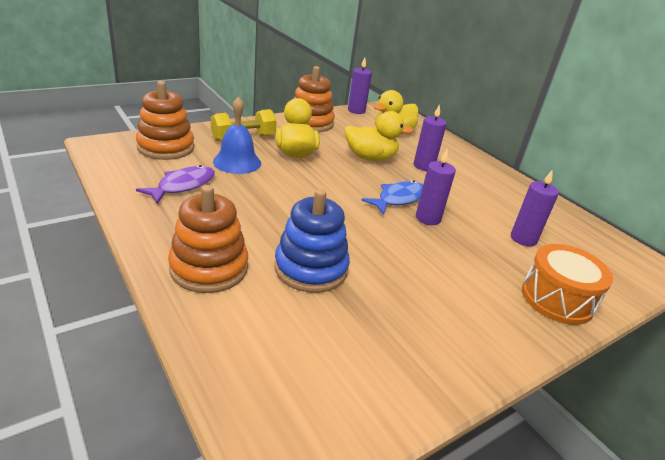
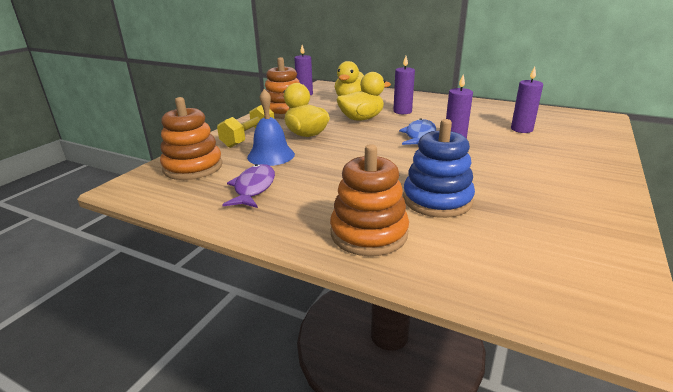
camera: 25 degrees left, 5 degrees down
(557, 299) = (588, 153): orange drum -> none

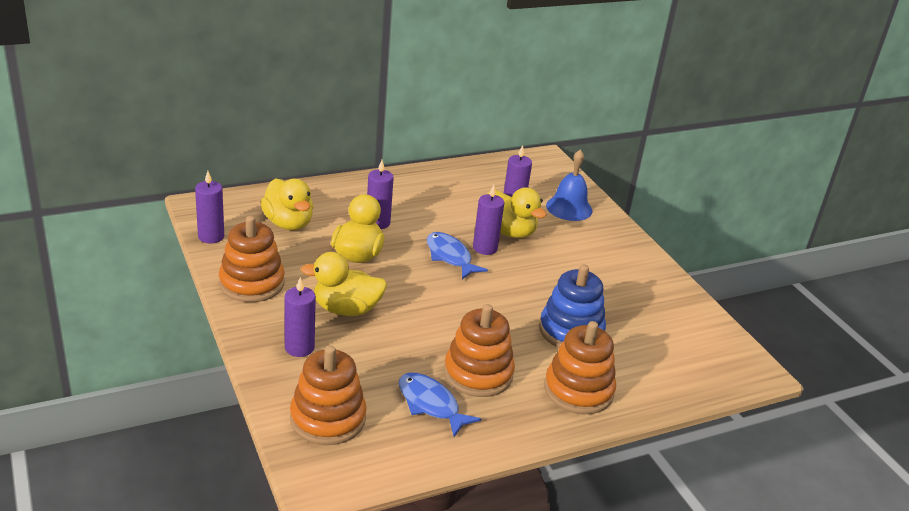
camera: 55 degrees left, 5 degrees up
(249, 138) = (299, 348): yellow dumbbell -> purple candle
(253, 188) = (431, 404): purple fish -> blue fish
(271, 155) = (370, 358): blue bell -> blue bell (569, 208)
(315, 189) = (478, 374): none -> orange stacking toy
(492, 139) = (509, 231): none -> yellow duck

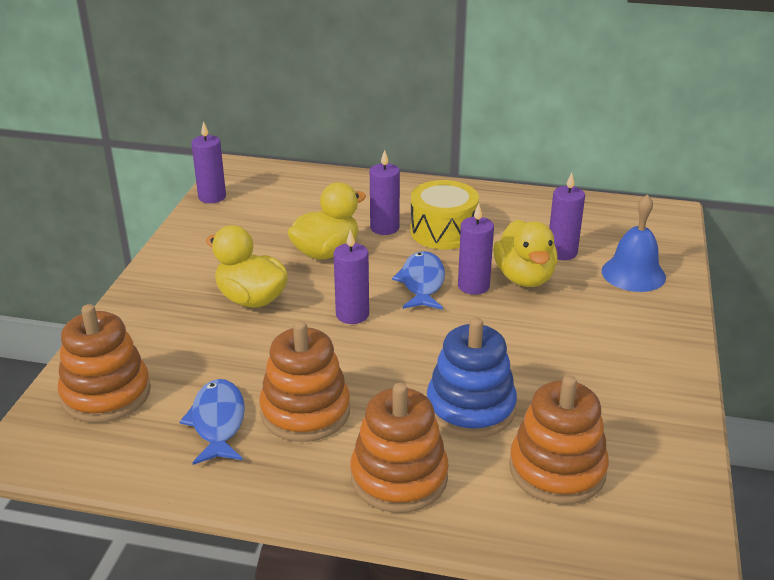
camera: 40 degrees right, 0 degrees up
(252, 283) = (195, 247): orange stacking toy -> orange stacking toy (557, 469)
(288, 223) = (295, 204): yellow duck -> none
(299, 348) = (164, 319): purple candle -> purple candle (352, 315)
(421, 213) = (443, 231): none -> yellow drum

